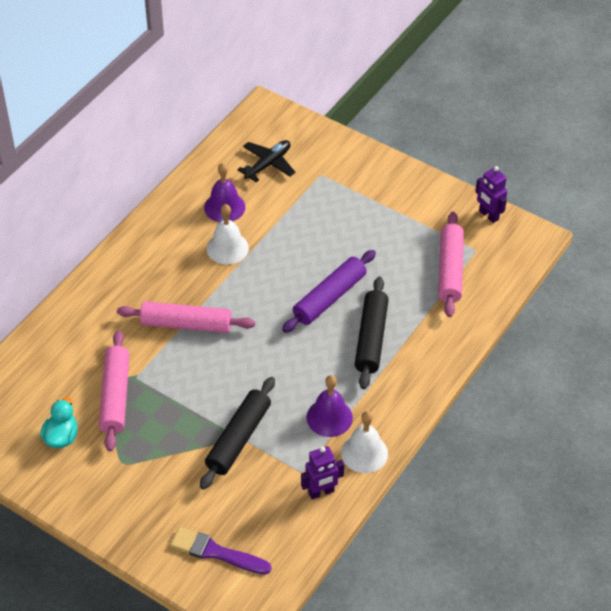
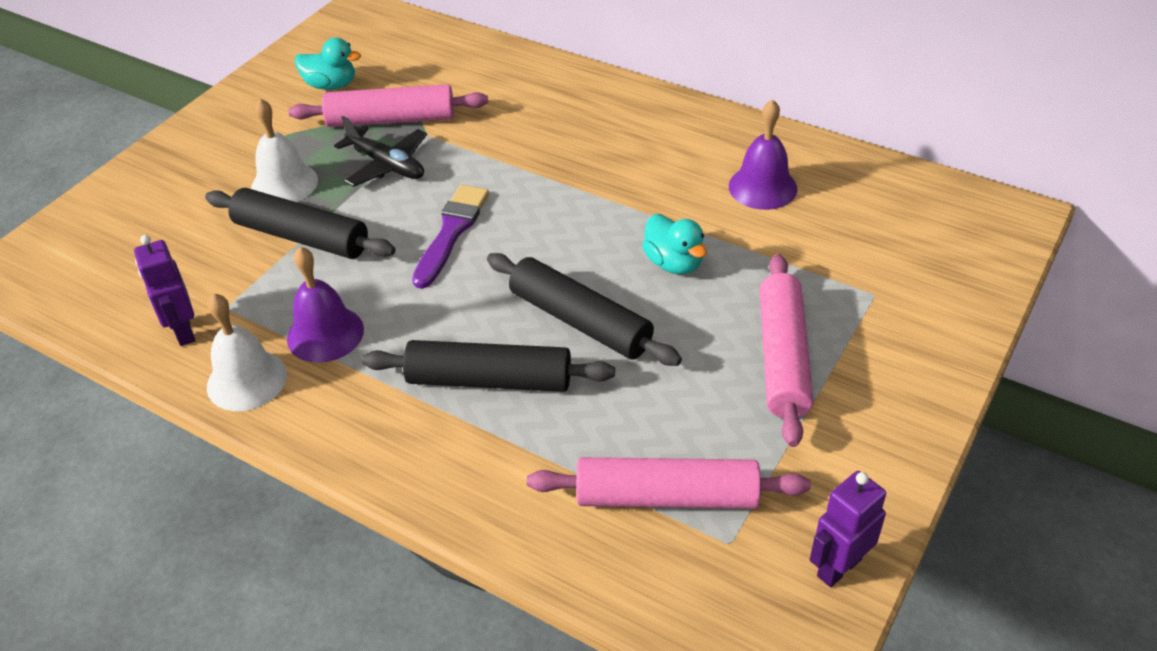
camera: 90 degrees right, 5 degrees down
(186, 324) = (517, 169): pink rolling pin -> pink rolling pin (783, 357)
(216, 552) = (114, 230): purple brush -> purple brush (451, 232)
(227, 248) = (674, 197): white bell -> white bell (284, 184)
(268, 164) = (877, 228): black plane -> black plane (387, 165)
(286, 253) = (674, 263): none -> turquoise duck
(329, 297) = (580, 321): purple rolling pin -> black rolling pin

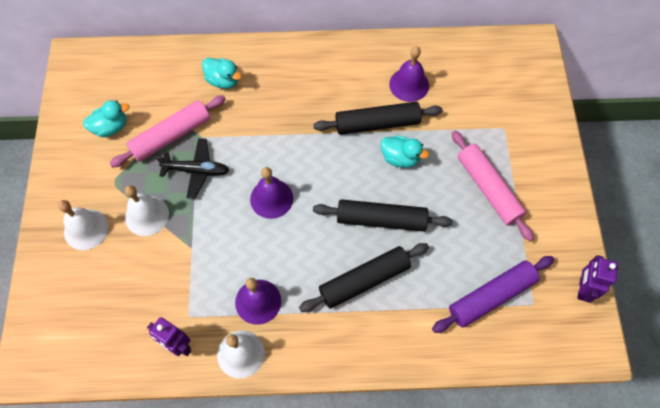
camera: 35 degrees left, 20 degrees up
(205, 168) = (86, 229): none -> white bell
(301, 237) = (190, 247): black rolling pin -> black rolling pin (377, 124)
(451, 232) = (271, 198): purple brush -> purple bell
(508, 91) = (223, 80): none -> turquoise duck
(667, 497) = (491, 297): pink rolling pin -> purple rolling pin

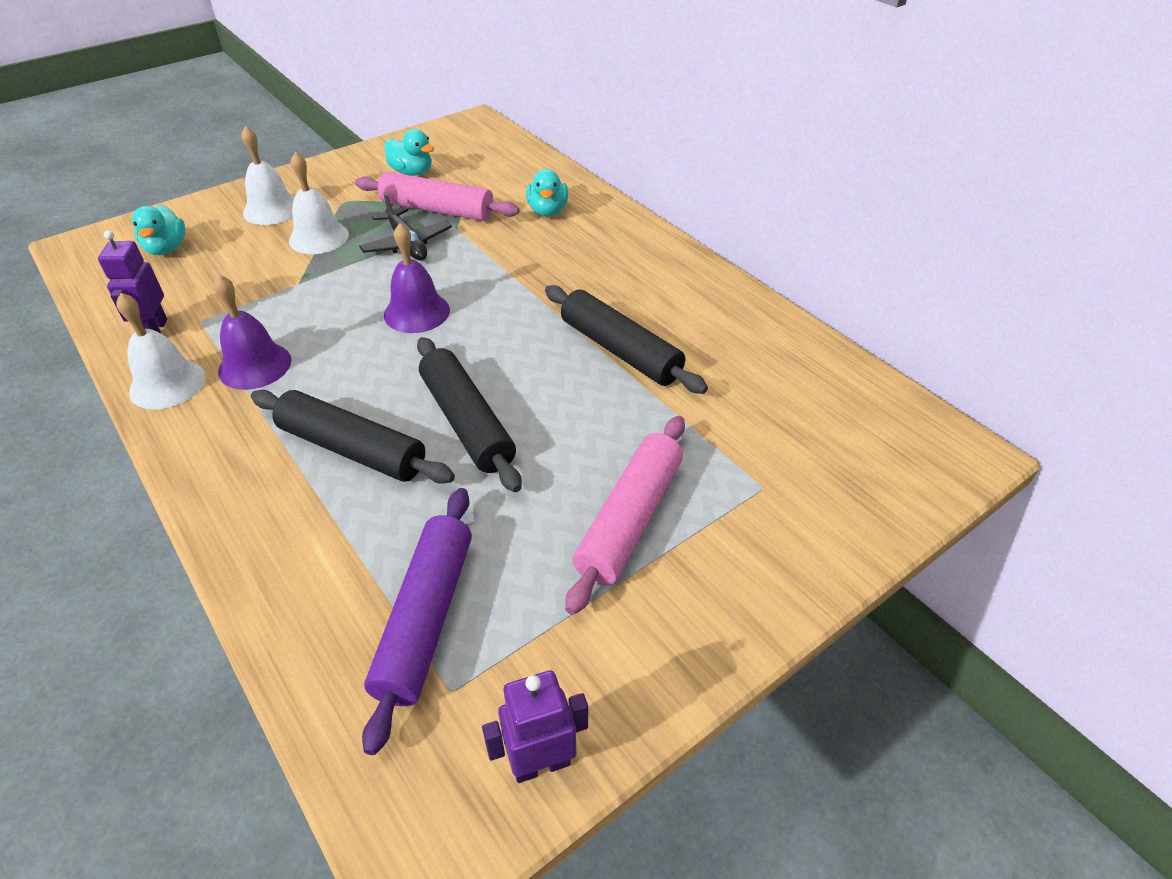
camera: 55 degrees right, 20 degrees down
(400, 158) = (587, 396): turquoise duck -> turquoise duck (166, 248)
(409, 84) = (717, 352): purple bell -> none
(491, 297) = (425, 618): purple rolling pin -> purple rolling pin turned 75 degrees clockwise

